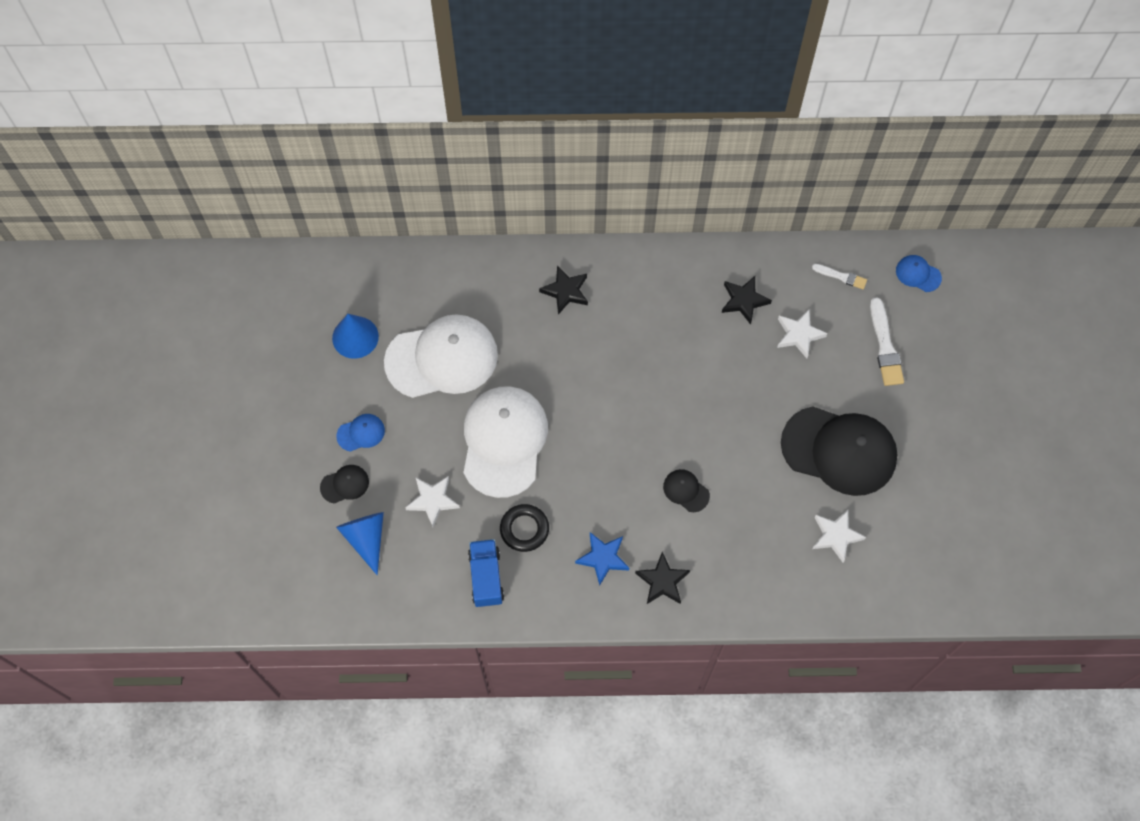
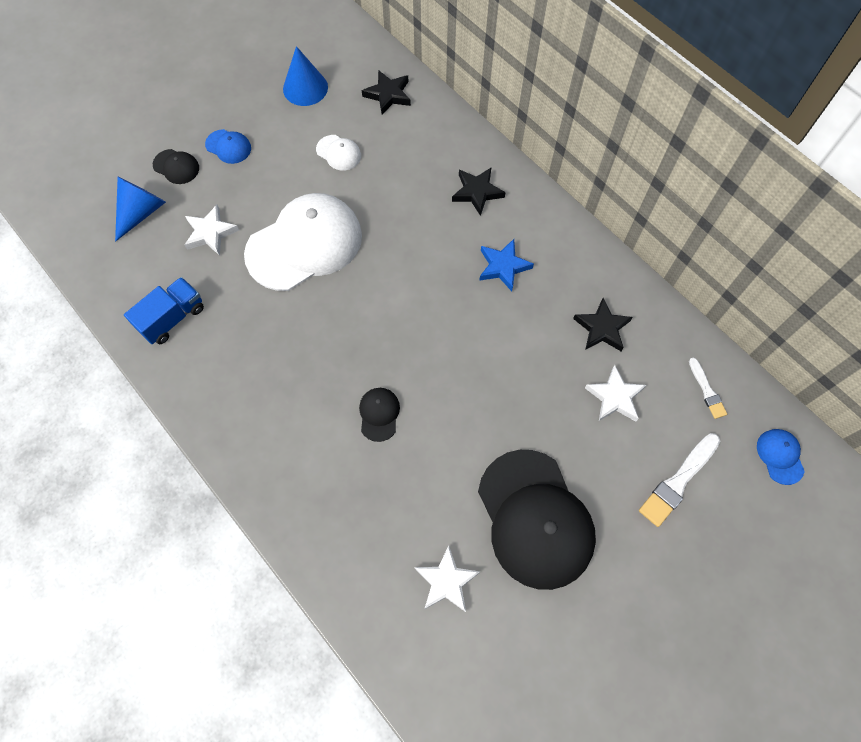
camera: 50 degrees right, 0 degrees up
(442, 358) = (338, 153): white cap -> white cap, size x0.42
(524, 529) = (238, 315): black ring -> none
(603, 558) = (260, 394): blue star -> blue star (503, 266)
(662, 581) = (276, 458): black star -> black star (388, 95)

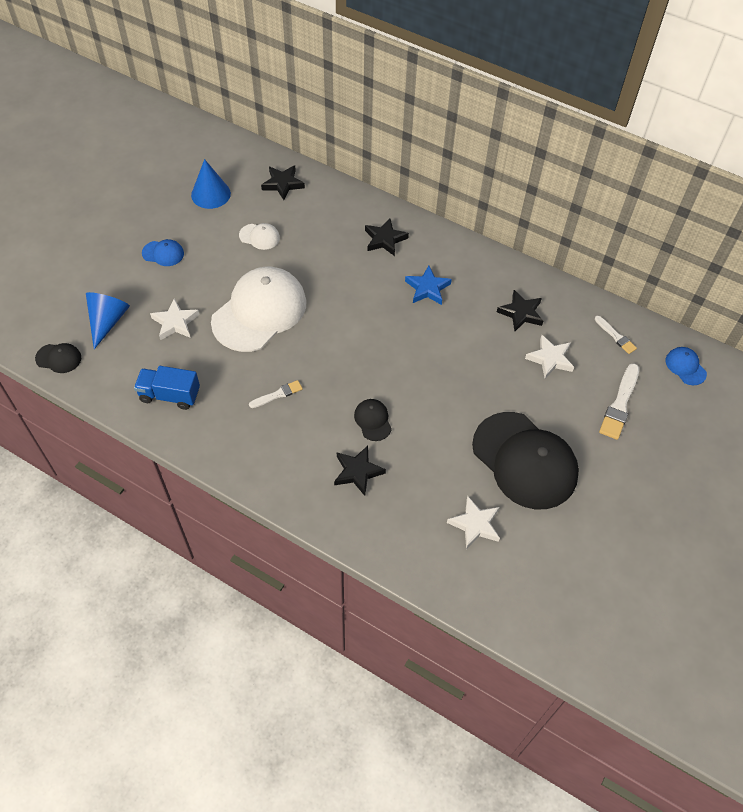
camera: 20 degrees left, 10 degrees down
(172, 318) = (170, 395): blue truck -> blue truck turned 105 degrees counterclockwise
(176, 167) = (124, 279): black cap -> black cap (58, 358)
(286, 351) = (277, 394): none -> white brush
(338, 472) = (357, 472): none -> black star

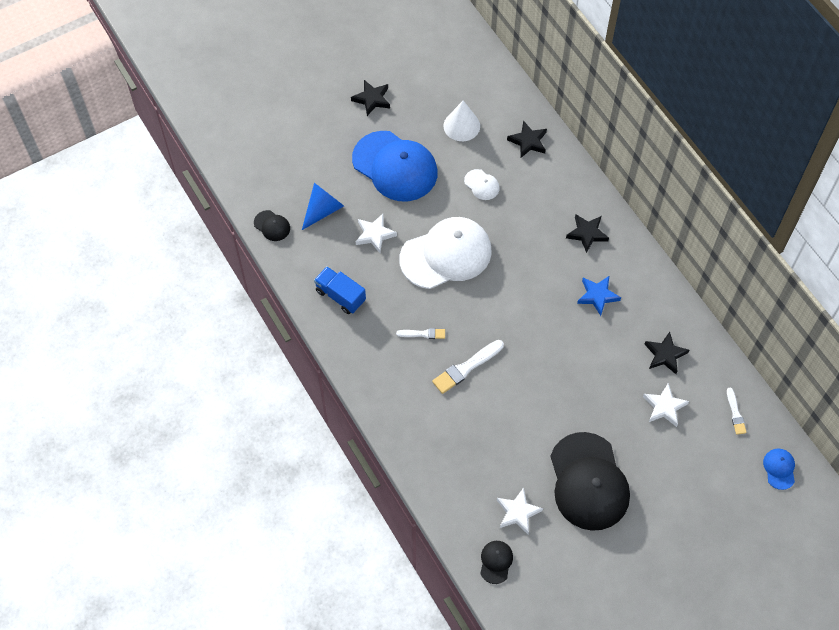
camera: 30 degrees right, 5 degrees up
(163, 253) = (395, 166): blue cap -> blue cap, size x2.38
(211, 194) = (461, 126): blue cone -> white cone
(357, 472) = (451, 427): black star -> black star (372, 99)
(373, 420) = (486, 391): black cap -> black cap (496, 562)
(620, 404) = (699, 474): white brush -> white brush (466, 368)

